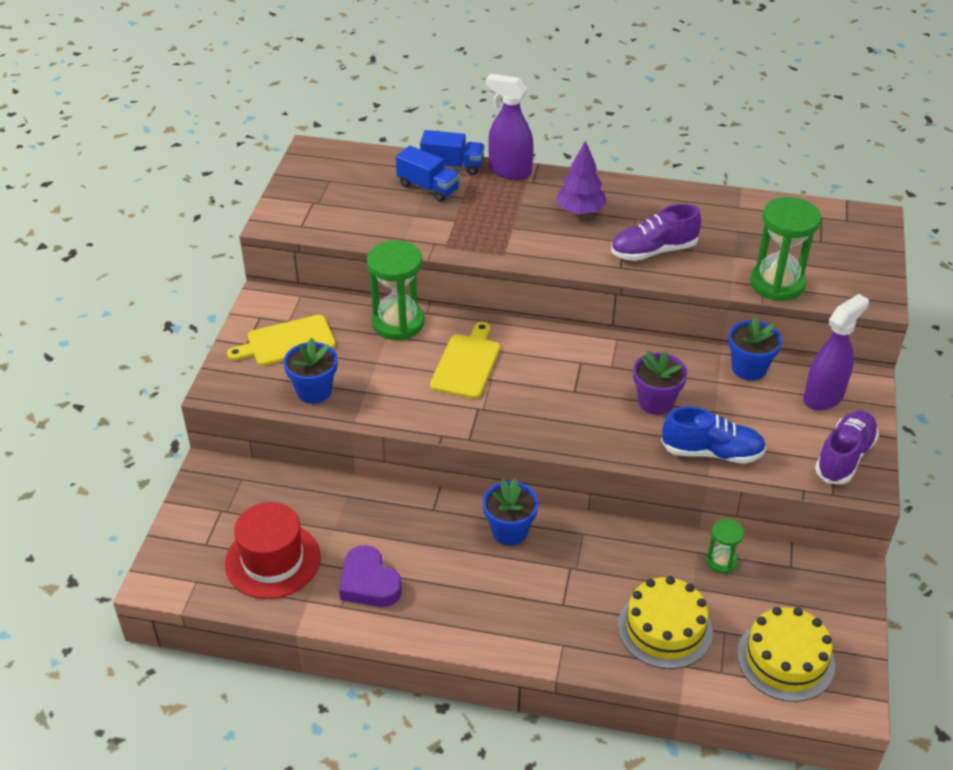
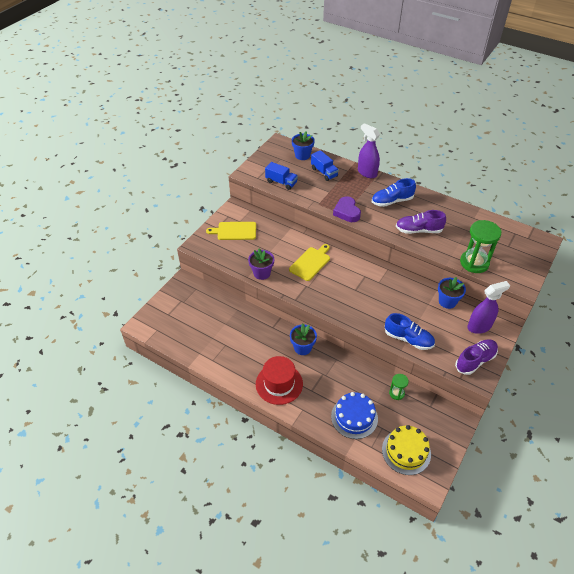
camera: 20 degrees right, 5 degrees up
(273, 560) = (193, 330): red hat -> red hat (279, 384)
(314, 391) = (236, 257): blue flower pot -> blue flower pot (302, 155)
(369, 583) = (229, 353): purple heart -> purple heart (347, 212)
(398, 323) = (288, 234): green hourglass -> none
(452, 166) = (340, 164): blue truck -> blue truck (281, 182)
(580, 211) = (392, 201): purple tree -> blue shoe
(655, 402) = (392, 306): purple flower pot -> purple flower pot (262, 273)
(665, 628) = (354, 417): yellow cake -> blue cake

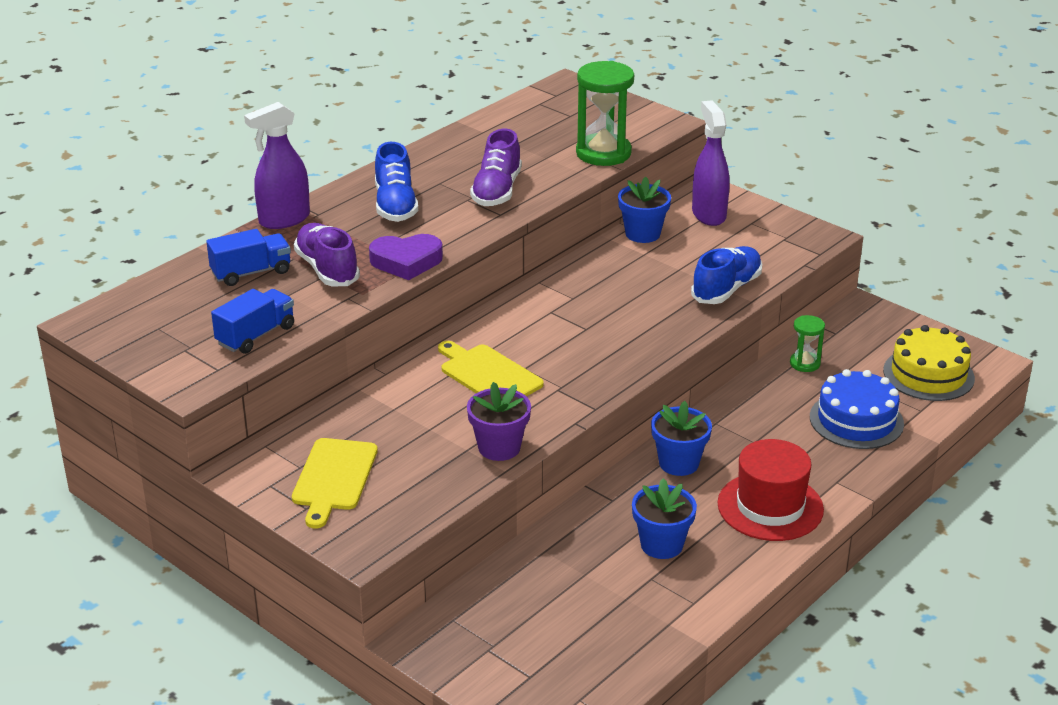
camera: 80 degrees left, 15 degrees down
(302, 155) = (166, 294): blue flower pot -> blue flower pot (661, 545)
(475, 360) = (784, 233): purple shoe -> purple shoe (327, 269)

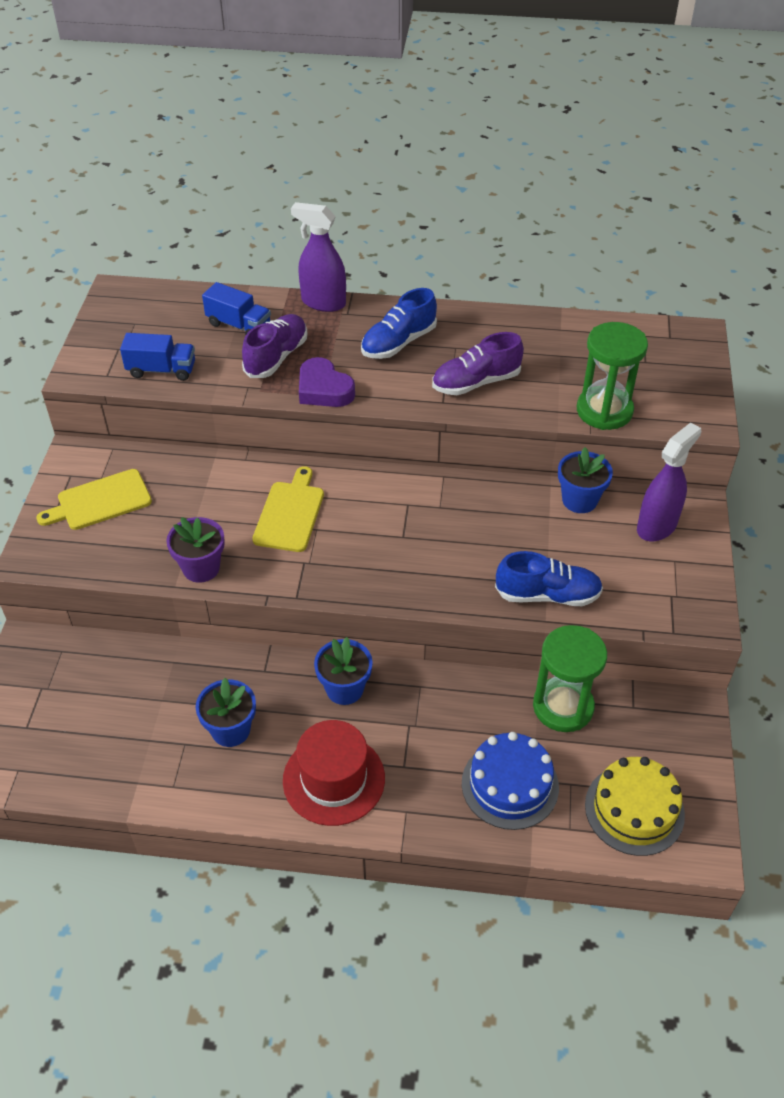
camera: 55 degrees right, 15 degrees up
(805, 363) = (563, 707): green hourglass -> green hourglass, size x1.93

